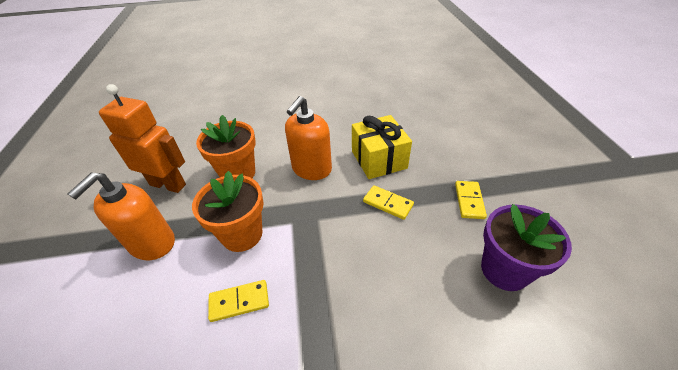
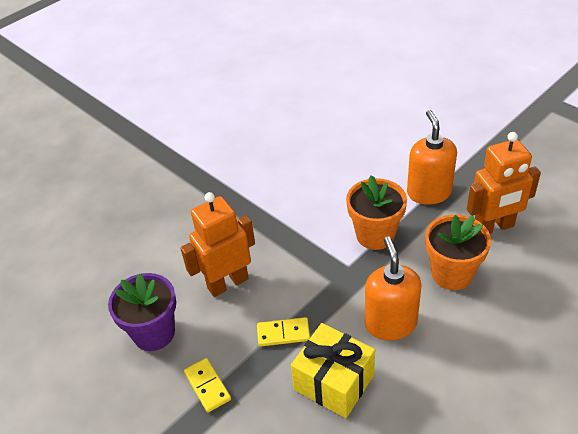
camera: 145 degrees right, 0 degrees up
(239, 302) = (324, 205): yellow domino -> none
(405, 276) = (227, 283): none -> orange robot

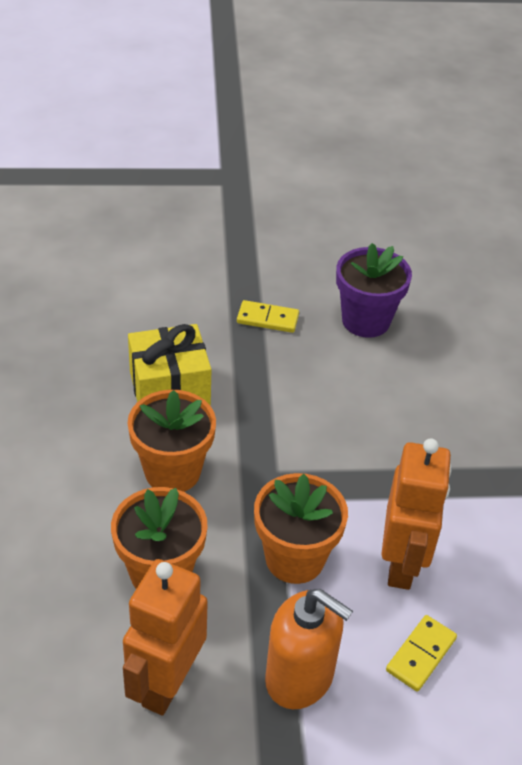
camera: 125 degrees right, 0 degrees up
(227, 283) = (369, 398): orange robot -> orange robot (402, 563)
(283, 333) = (260, 394): yellow domino -> yellow domino (421, 655)
(390, 323) = (172, 471): orange soap dispenser -> orange flower pot

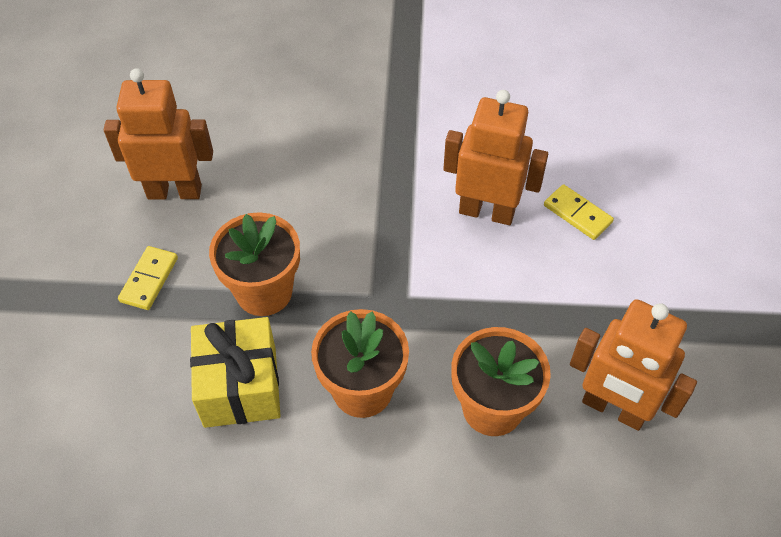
camera: 80 degrees left, 10 degrees up
(294, 558) = (478, 292): orange flower pot -> orange flower pot (264, 292)
(300, 677) = (602, 302): orange soap dispenser -> none
(366, 321) = (174, 191): purple flower pot -> orange robot

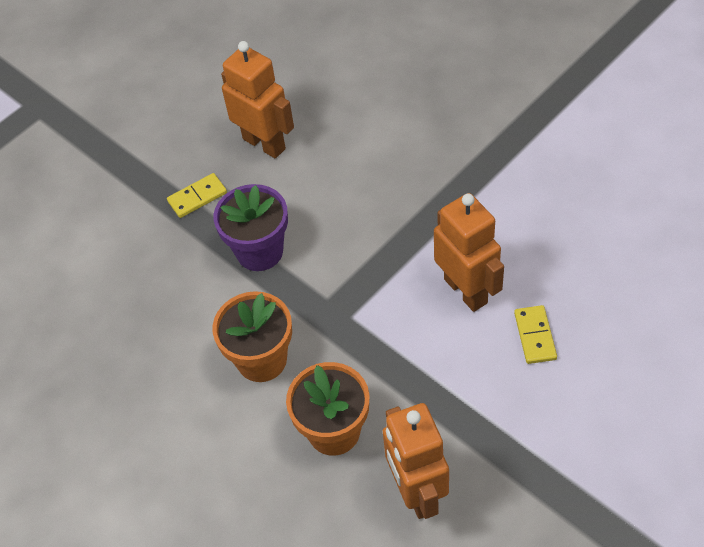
camera: 45 degrees right, 0 degrees up
(240, 386) = (190, 305): yellow gift -> none
(264, 292) = (259, 251): orange flower pot -> purple flower pot

